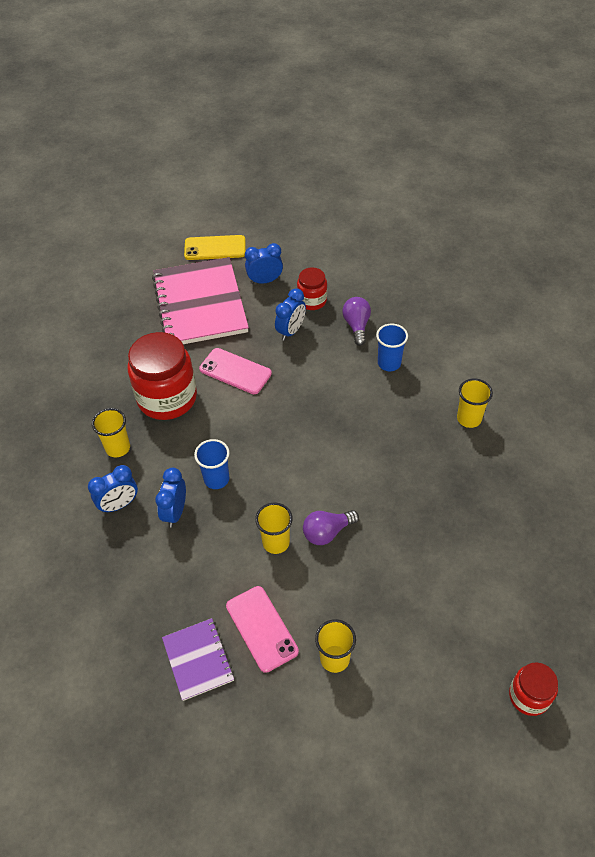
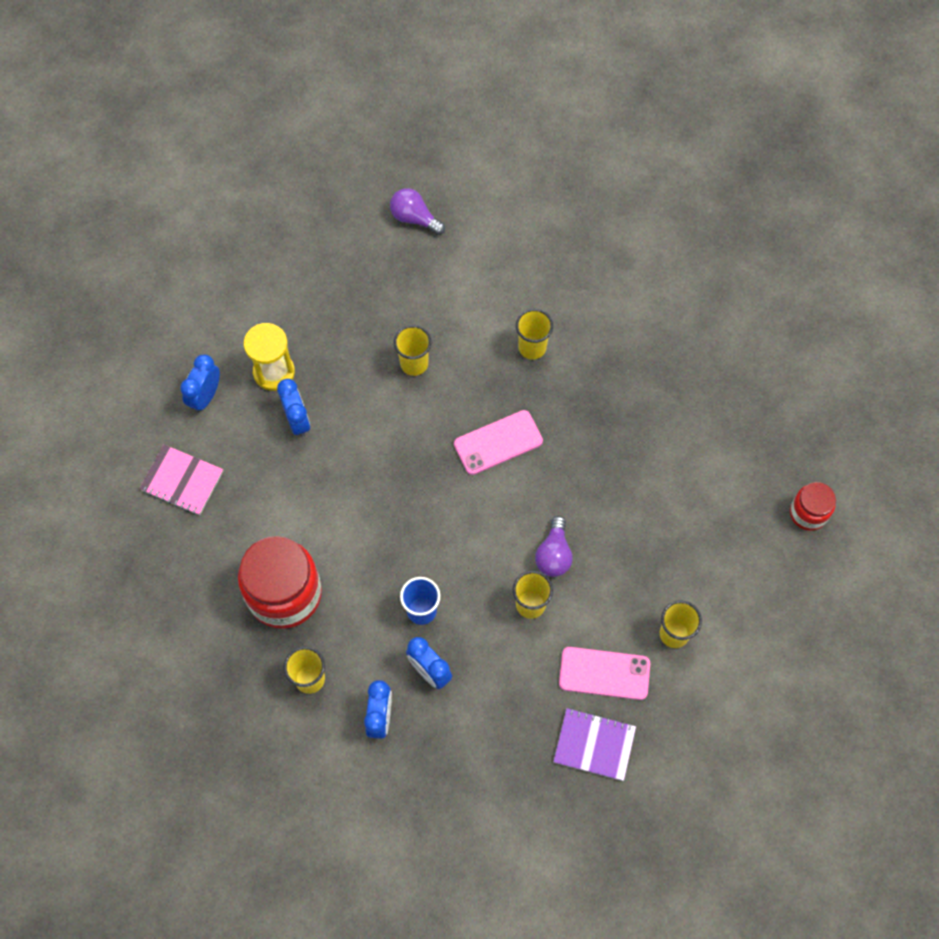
camera: 55 degrees left, 15 degrees up
(200, 304) = (182, 480): pink notebook -> pink notebook, size x0.50
(215, 248) = (110, 412): yellow phone -> none
(235, 371) = (305, 507): pink phone -> pink phone (498, 442)
(312, 301) = (274, 372): red jar -> yellow hourglass
(357, 326) = (343, 356): purple light bulb -> purple light bulb (414, 218)
(389, 363) = (414, 363): blue cup -> yellow cup

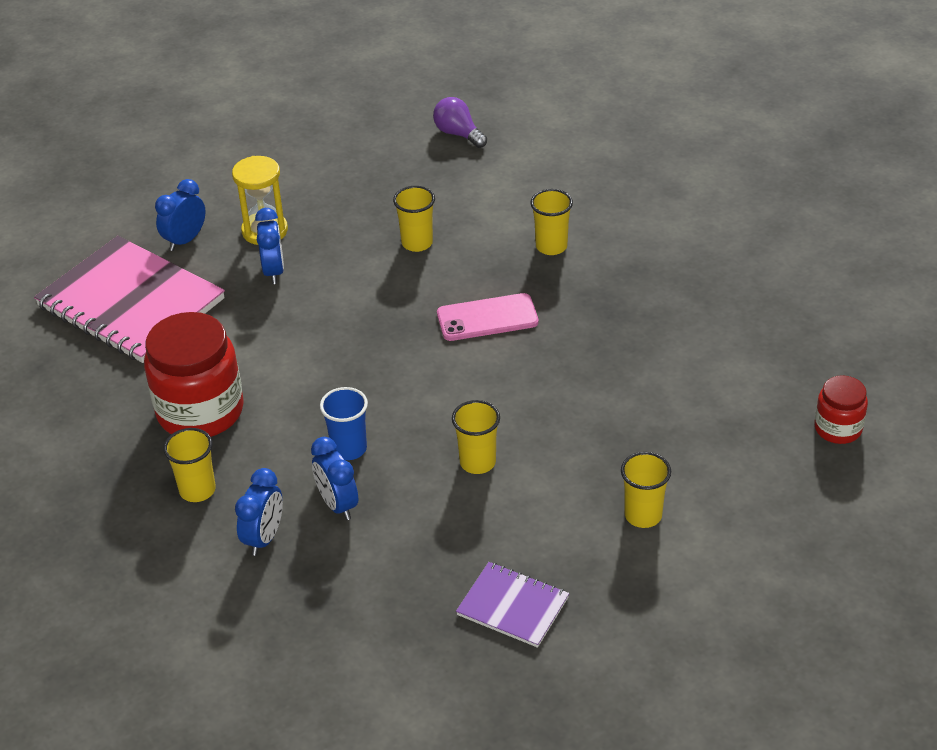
camera: 15 degrees right, 25 degrees down
(182, 480) = (131, 303): pink notebook -> pink notebook, size x2.00
(553, 554) = (519, 422): purple light bulb -> none
(604, 673) = (546, 539): pink phone -> none

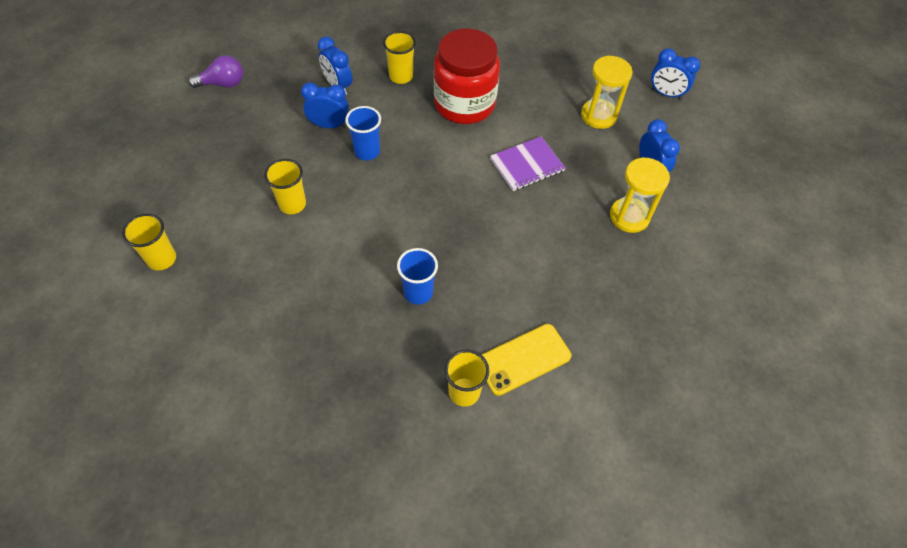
camera: 120 degrees right, 15 degrees up
(131, 303) = (598, 115): pink notebook -> yellow hourglass
(274, 271) = (575, 199): blue clock -> blue clock (665, 94)
(417, 243) = (542, 300): yellow cup -> none
(458, 134) = (683, 427): purple light bulb -> purple light bulb (223, 84)
(486, 229) = (523, 359): none -> yellow phone
(487, 318) = (418, 292): pink phone -> blue cup
(512, 606) = (177, 157): purple notebook -> purple notebook (527, 165)
(838, 428) = (89, 440): red jar -> none

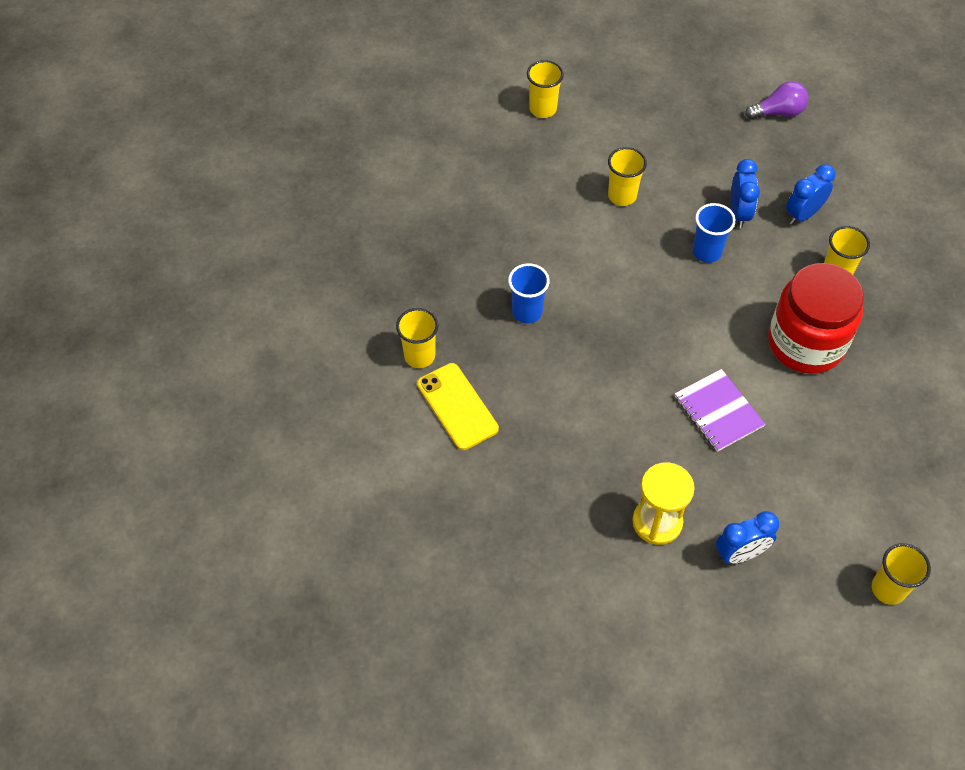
camera: 90 degrees right, 0 degrees up
(223, 84) = (778, 112): purple light bulb -> purple light bulb turned 90 degrees counterclockwise
(598, 115) = (822, 497): yellow hourglass -> none
(665, 94) = (888, 589): blue clock -> yellow cup

